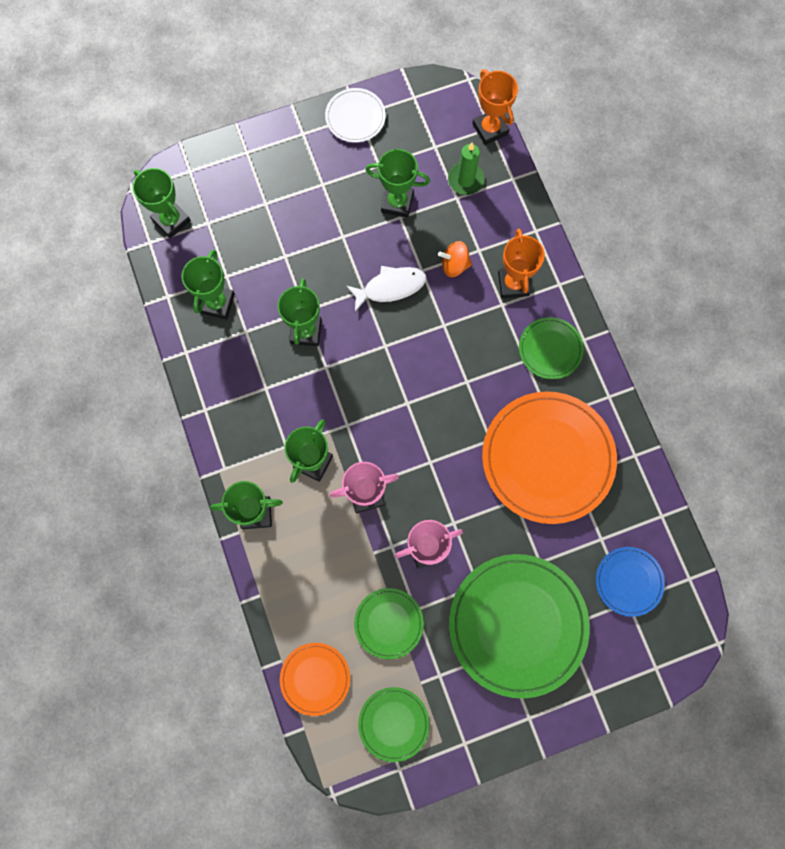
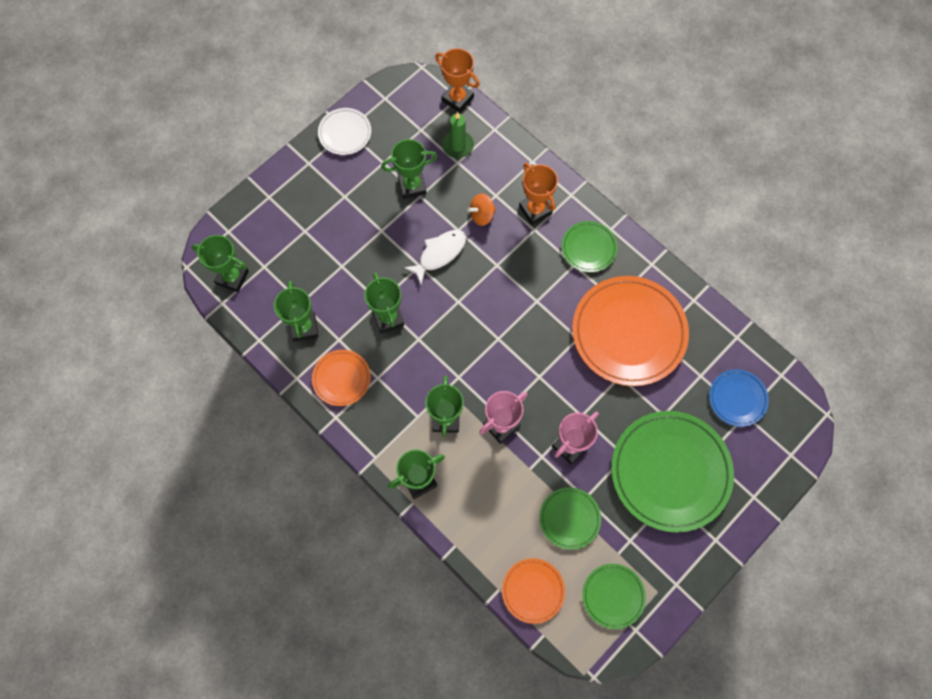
camera: 25 degrees left, 5 degrees down
(229, 373) = (341, 378): none -> orange plate

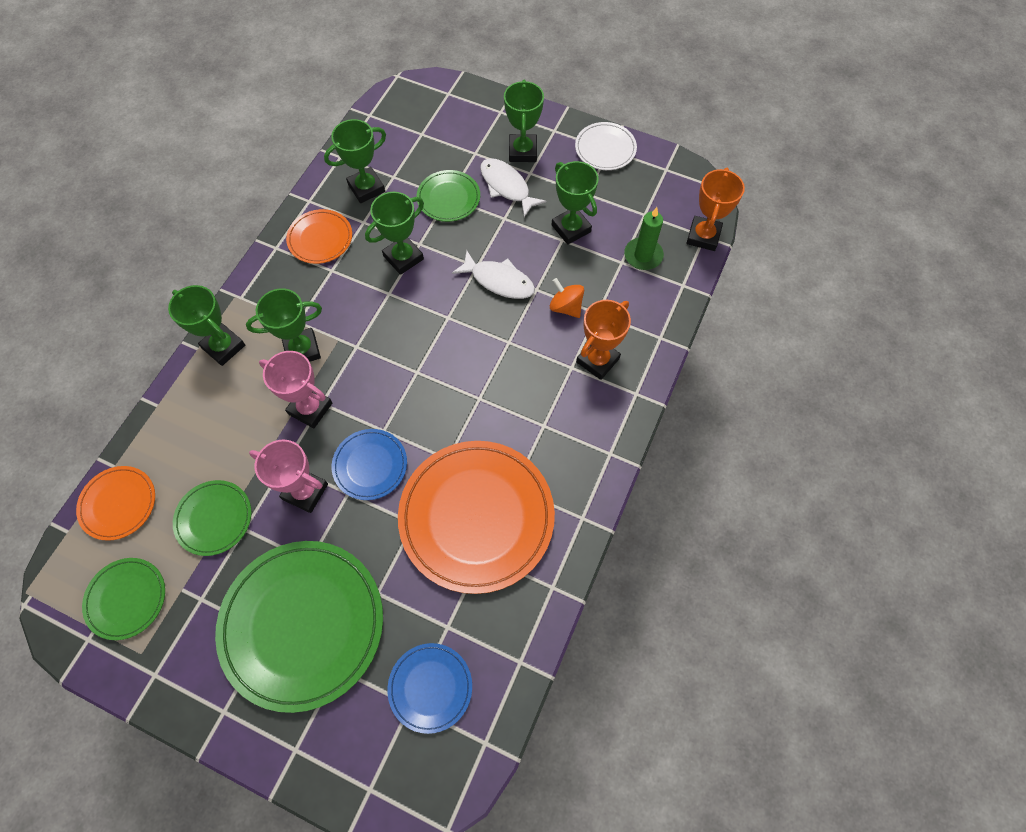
camera: 70 degrees right, 5 degrees down
(232, 277) = (399, 113): green trophy -> green trophy (522, 151)
(351, 218) = (507, 187): none -> white fish
(564, 394) = (370, 465): none -> blue plate
(589, 248) = (573, 435): green plate -> green plate (448, 198)

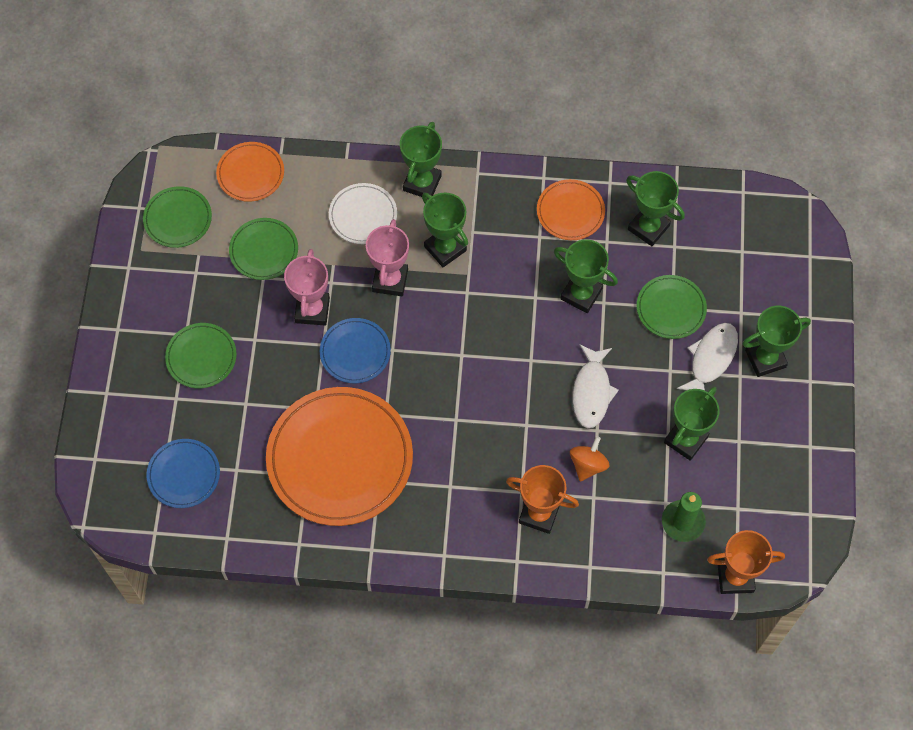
camera: 70 degrees right, 0 degrees up
(303, 624) = (201, 357): green plate -> green plate, size x0.50
(605, 149) = (809, 441): white plate -> white plate (363, 215)

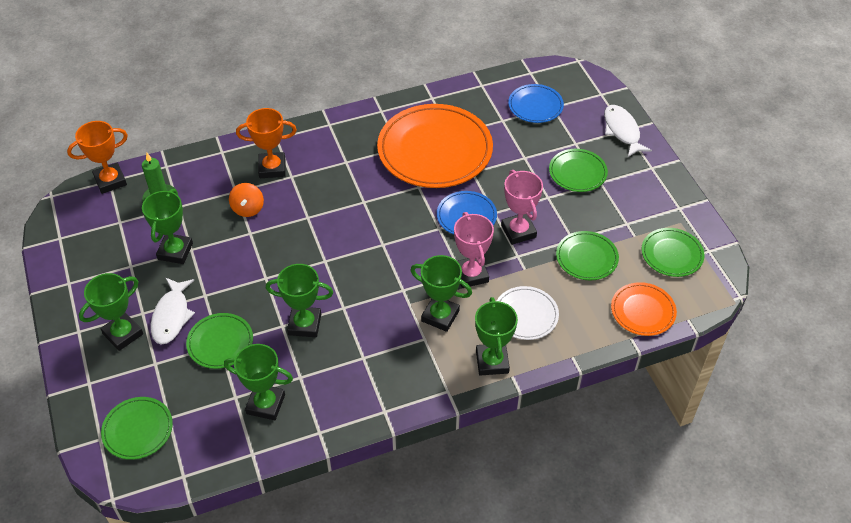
camera: 155 degrees right, 15 degrees down
(570, 212) = (345, 390): orange plate -> none
(591, 392) = (265, 256): white fish -> white fish (622, 131)
(773, 250) = (138, 430): none -> green plate

